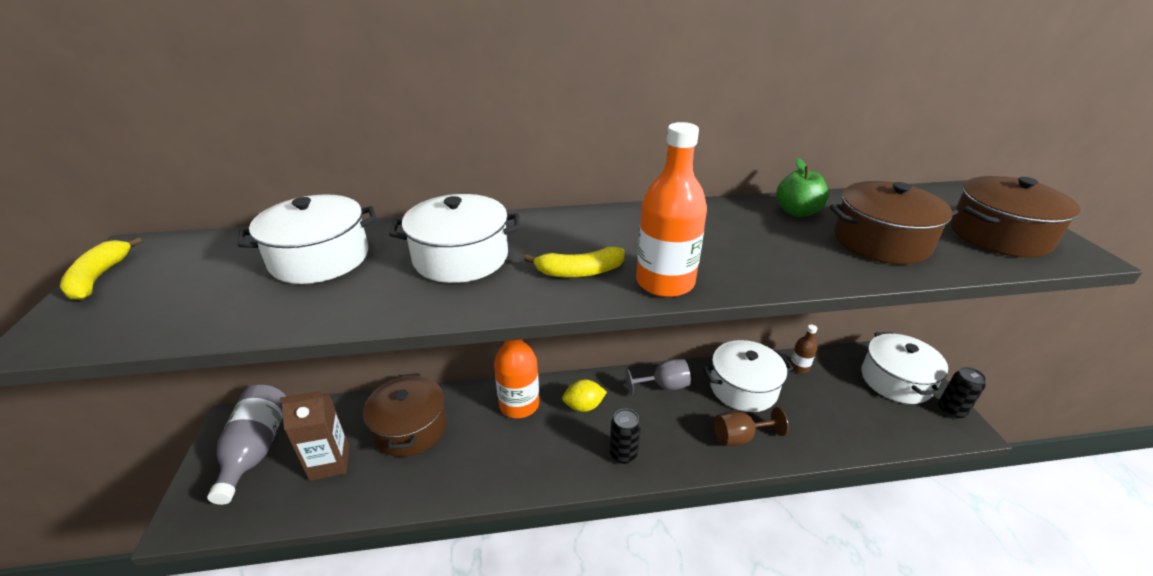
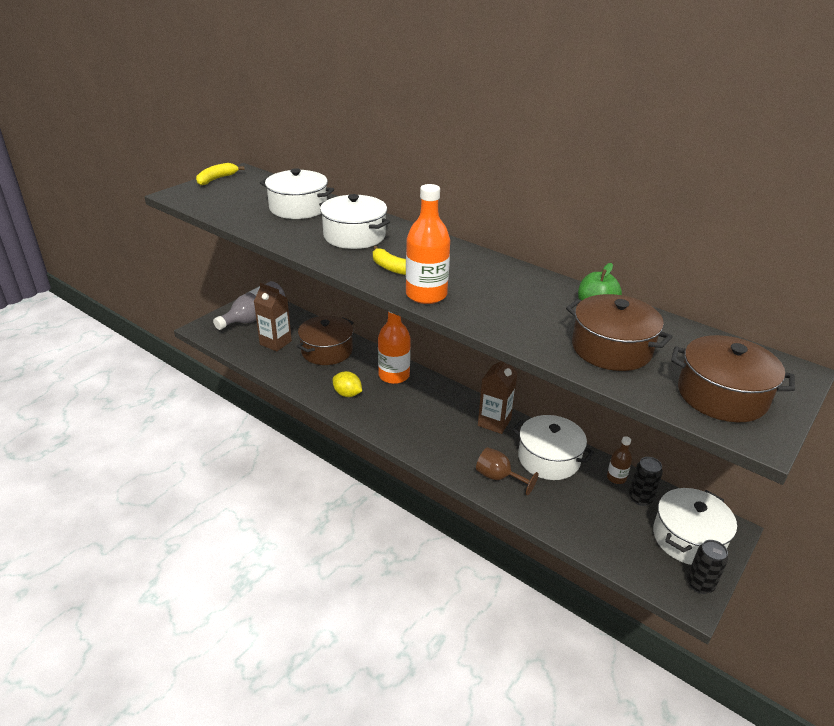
camera: 45 degrees right, 0 degrees up
(583, 406) = (428, 399): yellow lemon -> yellow lemon (347, 394)
(623, 454) = (414, 435): black can -> black can (640, 498)
(663, 386) = (494, 422): grey goblet -> brown carton

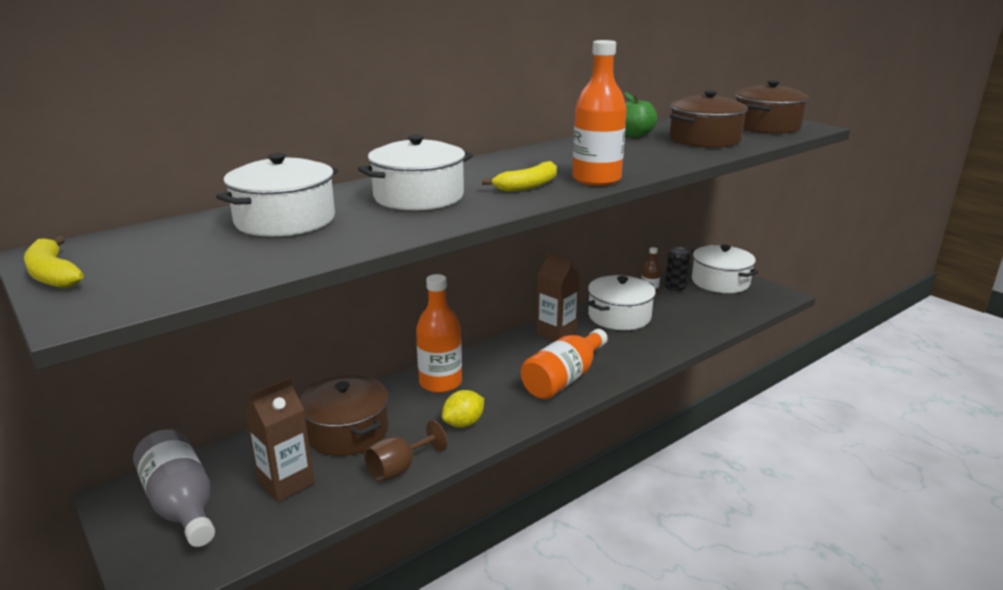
camera: 75 degrees left, 10 degrees down
(422, 434) = (564, 379): none -> orange bottle
(499, 477) = (643, 345): brown goblet -> brown goblet (399, 469)
(700, 584) = (767, 288): black can -> none

